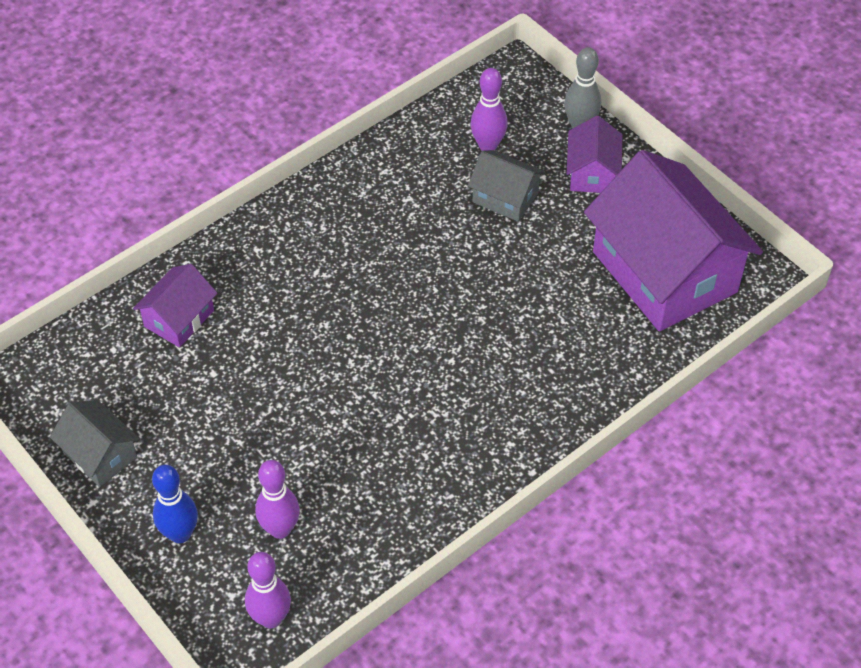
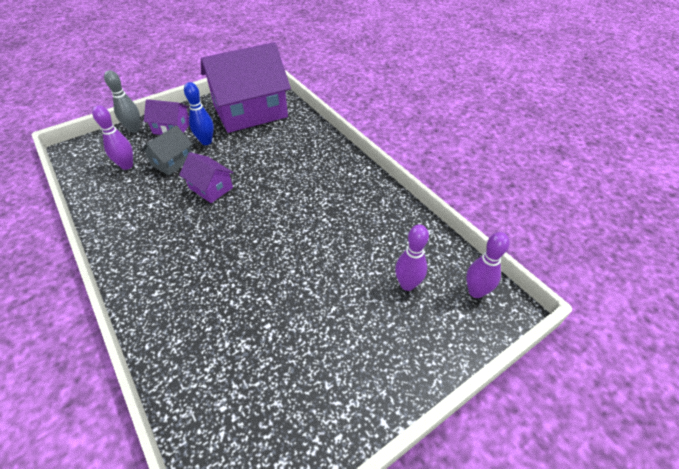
camera: 85 degrees left, 5 degrees down
(100, 454) = (335, 416): grey house -> none
(179, 318) = (205, 351): purple house -> purple house (211, 188)
(180, 534) = (413, 349): blue bowling pin -> blue bowling pin (206, 141)

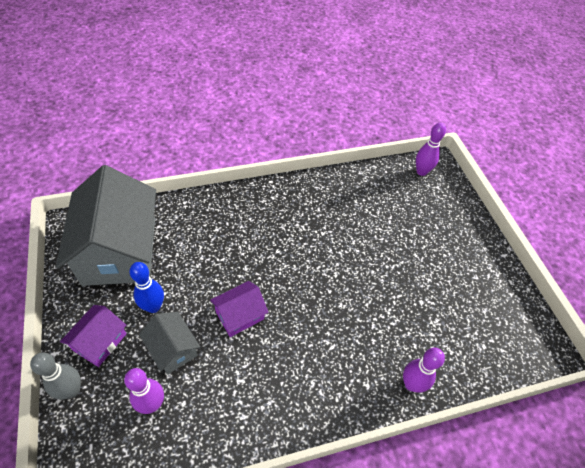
camera: 75 degrees left, 5 degrees up
(250, 111) = (120, 250): purple house -> grey house
(407, 284) = (406, 204): purple bowling pin -> purple bowling pin (411, 384)

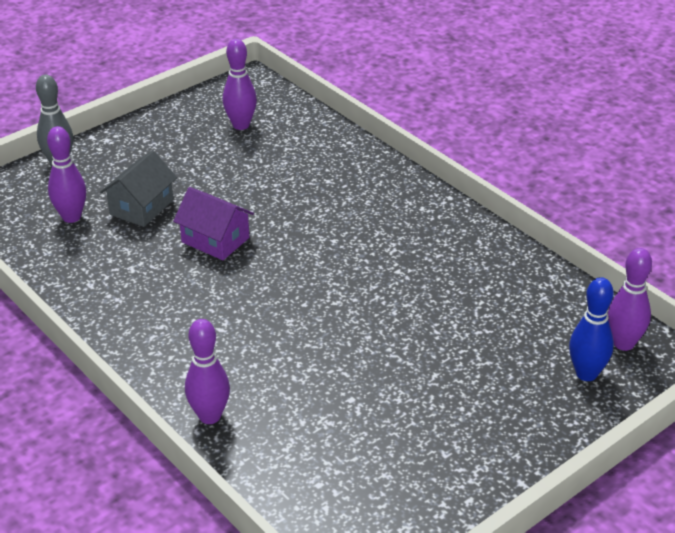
camera: 70 degrees right, 15 degrees down
(100, 342) = (120, 158): purple house -> none
(120, 250) = (241, 125): grey house -> purple bowling pin
(153, 306) = (184, 175): blue bowling pin -> blue bowling pin (586, 374)

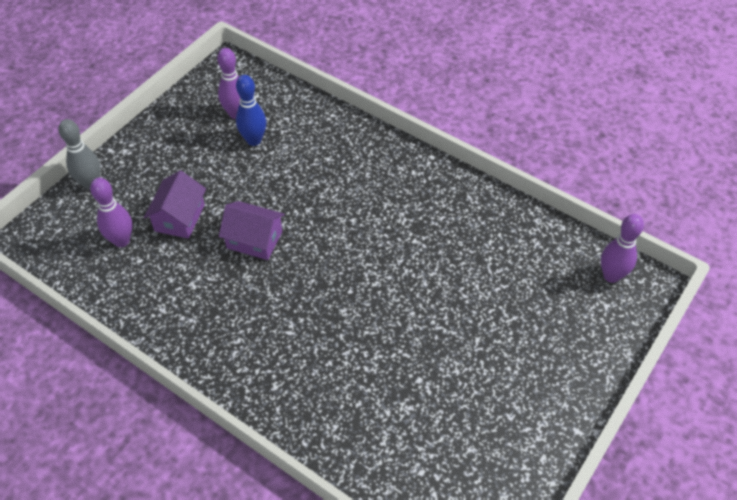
camera: 15 degrees left, 15 degrees up
(141, 207) = (179, 218): grey house -> purple house
(210, 416) = (310, 425): purple bowling pin -> none
(586, 374) = (593, 312): blue bowling pin -> blue bowling pin (254, 140)

